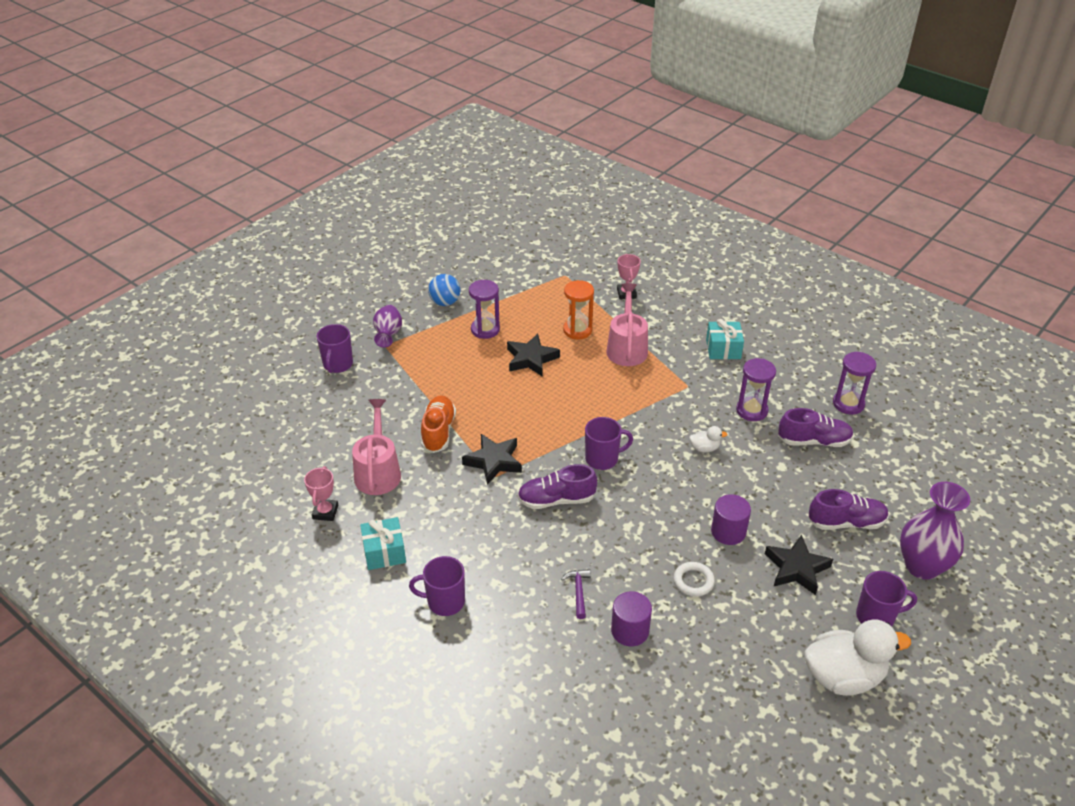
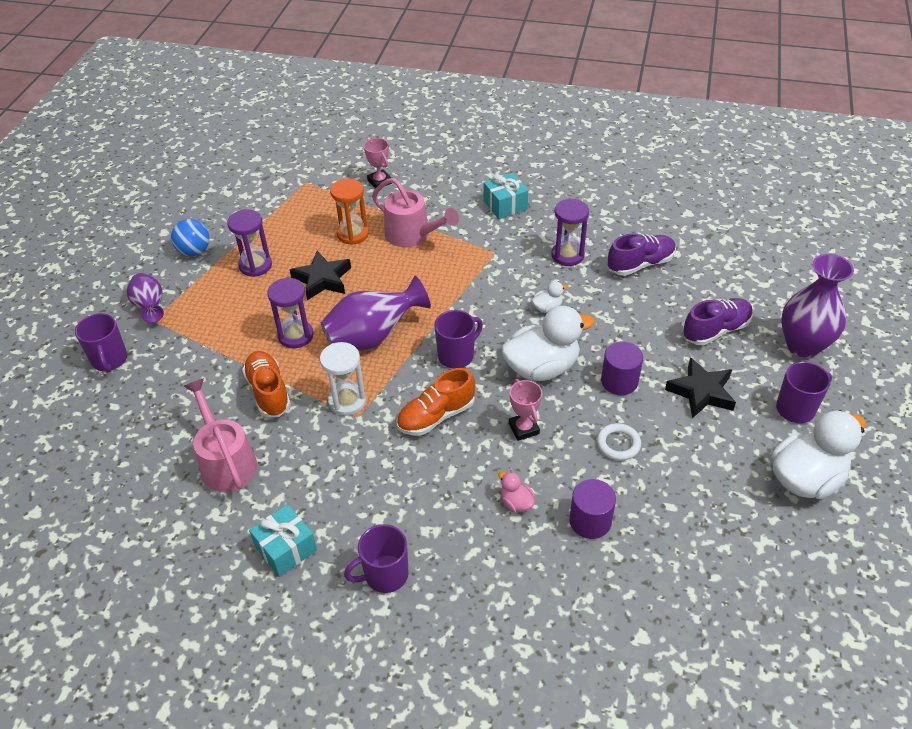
camera: 25 degrees left, 5 degrees up
(325, 512) = (191, 532): pink trophy -> pink trophy (524, 428)
(493, 461) = (347, 401): black star -> white hourglass
(544, 419) = (373, 337): none -> purple vase
(556, 500) = (436, 416): purple shoe -> orange shoe
(578, 592) = (516, 503): purple hammer -> pink duck
(626, 348) = (412, 235): pink watering can -> pink watering can turned 150 degrees clockwise
(668, 495) = (542, 367): none -> white duck
(848, 404) = (648, 218): purple hourglass -> purple hourglass (296, 335)

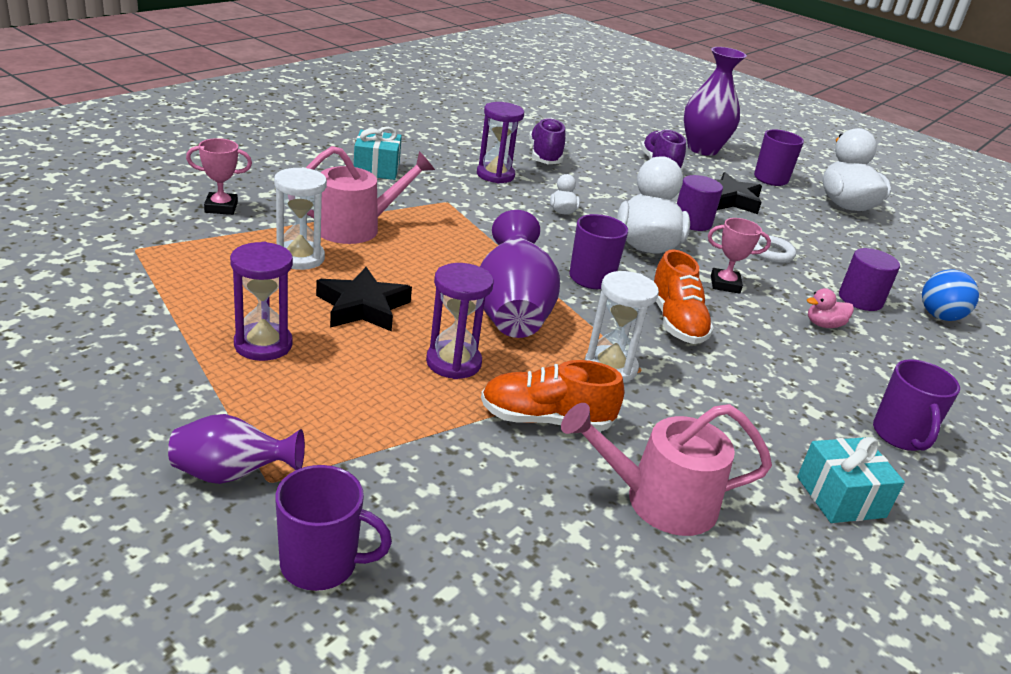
camera: 70 degrees left, 15 degrees down
(194, 251) = (147, 386): blue ball -> blue ball (939, 316)
(353, 234) = (300, 258): orange hourglass -> white hourglass

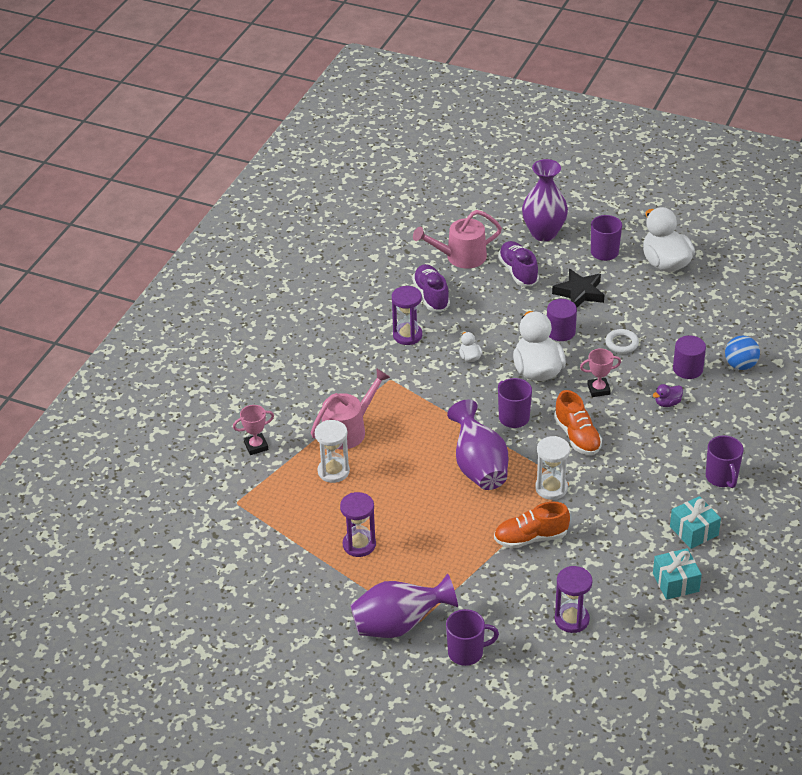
camera: 10 degrees left, 10 degrees up
(232, 475) = (399, 625): purple vase -> purple vase, size x1.64
(363, 307) = (394, 496): black star -> none
(376, 169) = (325, 363): turquoise gift -> turquoise gift (675, 582)
(453, 362) = (465, 518): purple hourglass -> purple hourglass (571, 619)
(658, 501) = (604, 566): pink watering can -> pink watering can (460, 257)
(823, 325) = (667, 403): pink duck -> purple duck

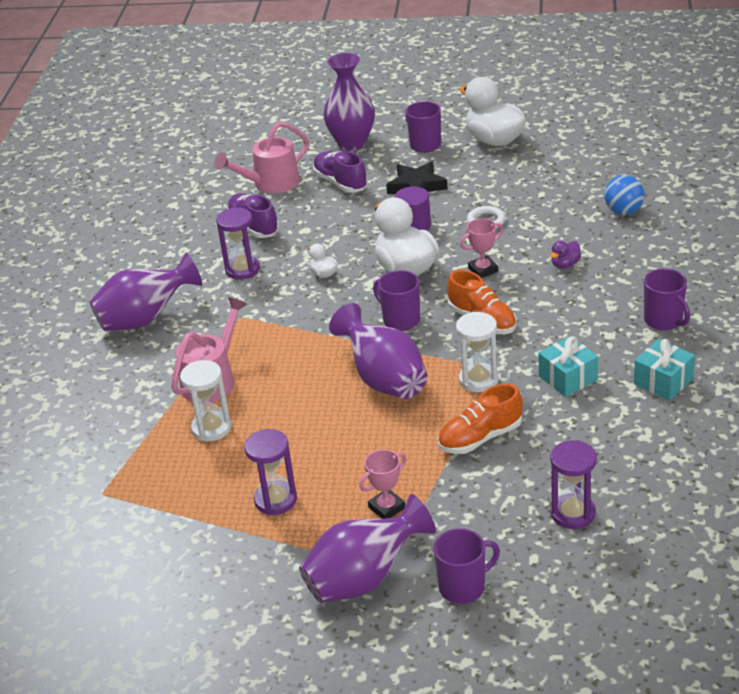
camera: 15 degrees left, 5 degrees down
(256, 446) = (105, 425): pink trophy -> pink trophy (386, 508)
(316, 360) = (146, 319): none -> purple vase
(675, 582) = (672, 440): turquoise gift -> turquoise gift (568, 378)
(687, 369) = (569, 228): purple cylinder -> none

